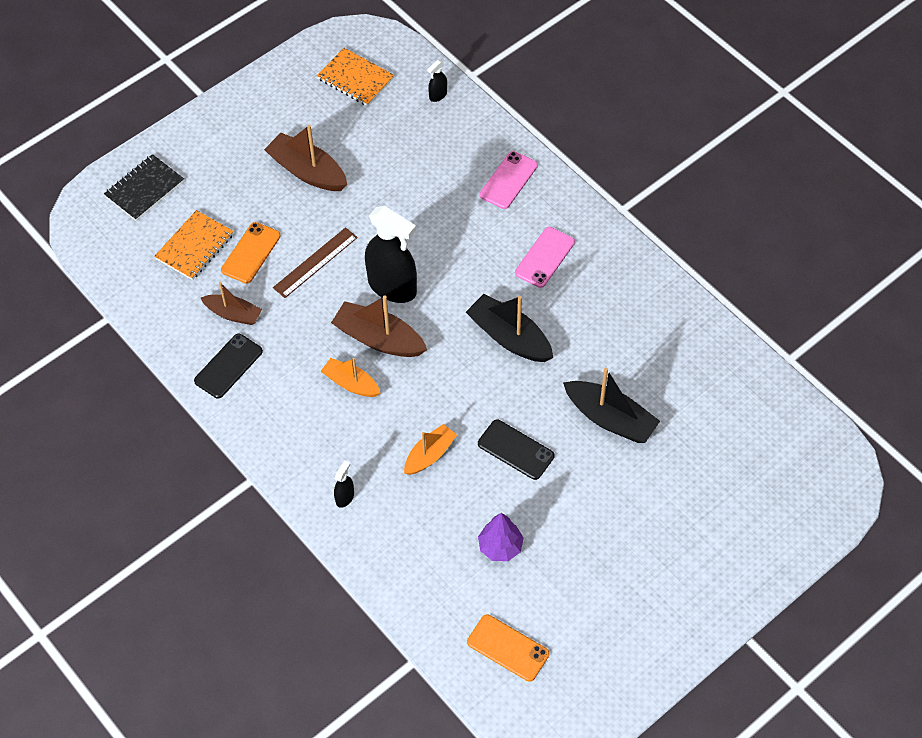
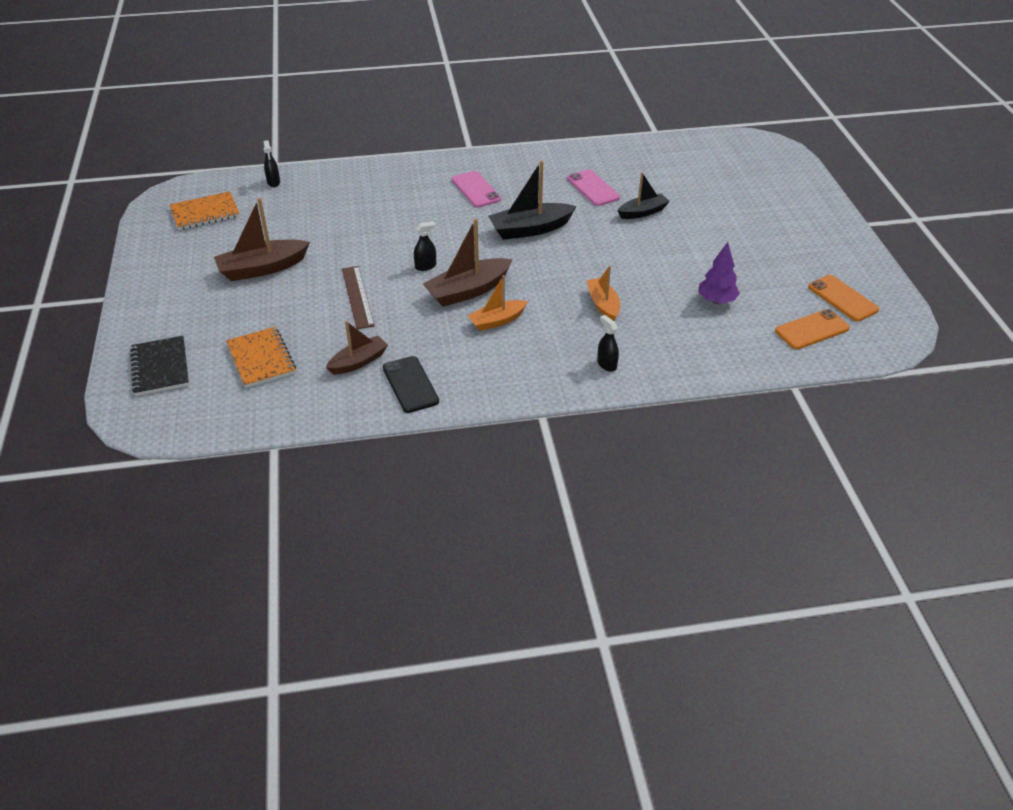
camera: 60 degrees left, 15 degrees down
(251, 253) = (307, 328): orange phone -> orange phone (842, 298)
(392, 287) = (425, 266): black spray bottle -> black spray bottle, size x0.43
(508, 180) = (390, 180): pink phone -> pink phone (593, 188)
(515, 450) = (634, 262): black phone -> none
(610, 419) = (642, 212): black boat -> black boat, size x0.64

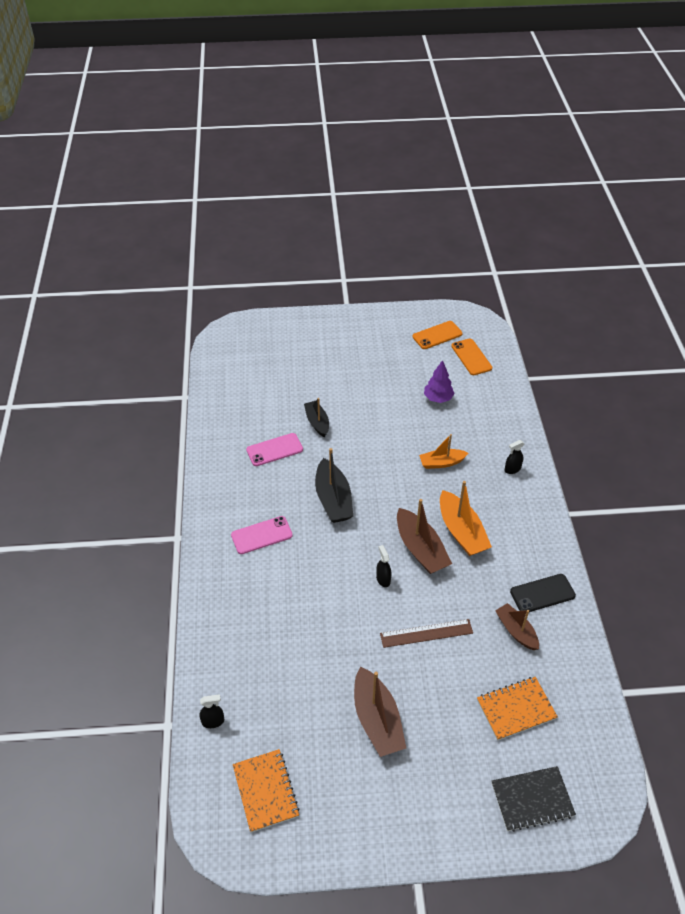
camera: 85 degrees left, 5 degrees up
(497, 321) = (461, 531): orange boat -> orange boat, size x1.56

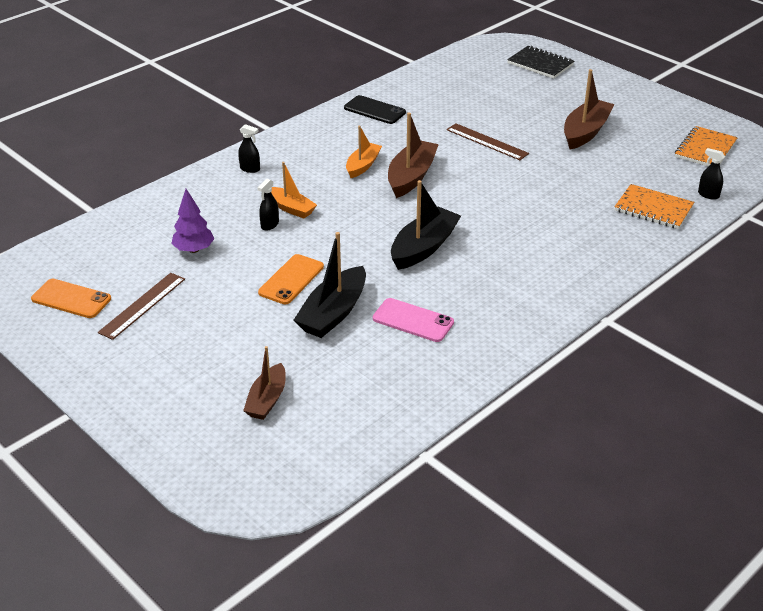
camera: 130 degrees left, 10 degrees down
(261, 535) = (525, 266): pink phone -> none
(317, 422) = (333, 313): black boat -> black boat, size x1.56
(383, 579) = (469, 181): black spray bottle -> black spray bottle (269, 225)
(404, 357) = (142, 305): none -> brown ruler
(461, 531) = (363, 165): orange boat -> orange boat, size x0.64
(471, 357) = (92, 257): orange phone -> orange phone (291, 279)
(516, 631) = (425, 109): brown boat -> brown boat (267, 400)
(516, 709) = (489, 88): orange notebook -> orange notebook (653, 209)

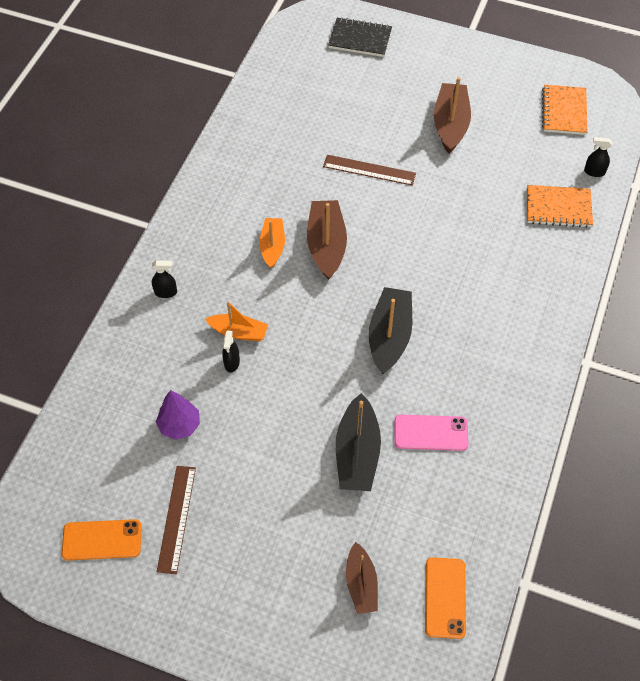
camera: 25 degrees left, 20 degrees up
(291, 279) = (295, 427): orange phone -> orange phone (445, 597)
(374, 110) = (239, 162): black phone -> none

